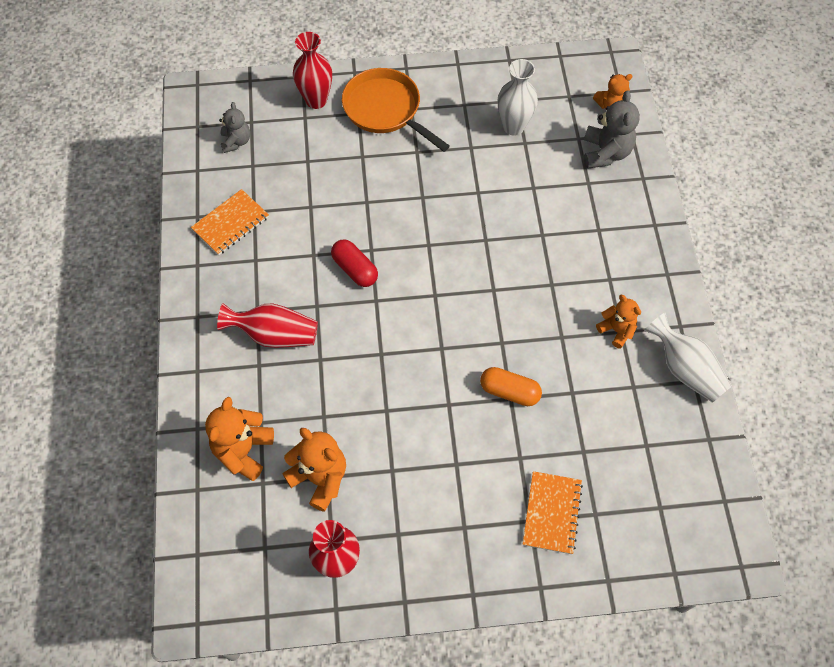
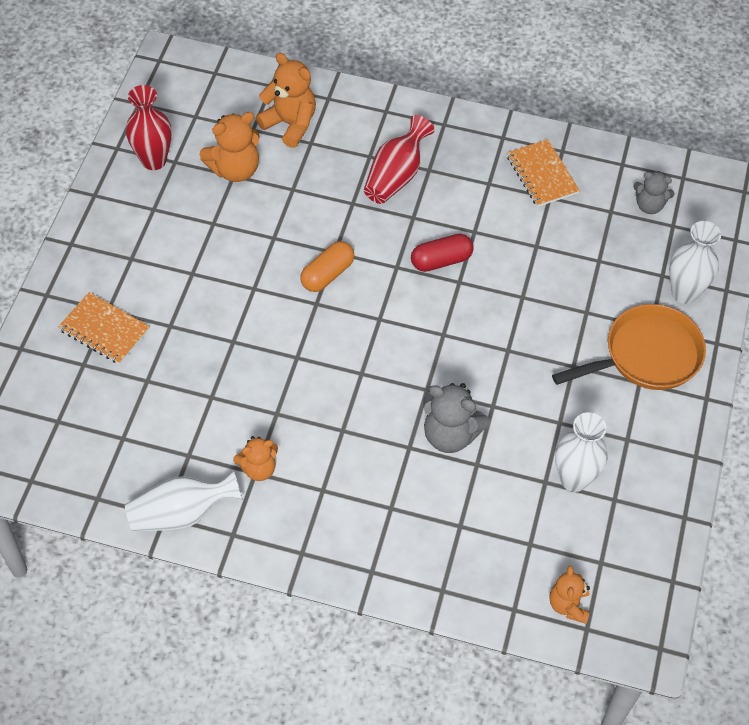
camera: 110 degrees right, 5 degrees down
(316, 100) = (684, 293): red vase -> white vase
(509, 391) = (240, 343): orange capsule -> orange capsule (327, 274)
(605, 153) = (496, 565): grey teddy bear -> grey teddy bear (450, 434)

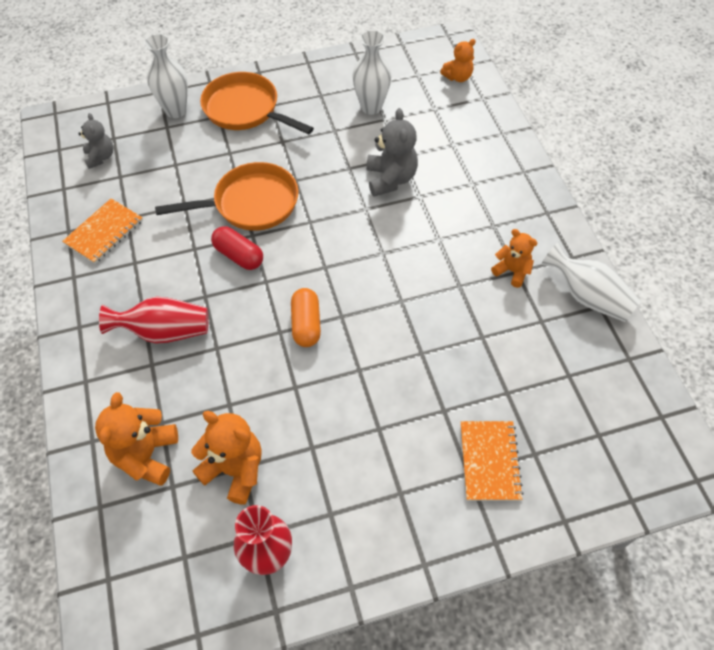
camera: 120 degrees left, 0 degrees up
(327, 274) = (306, 324): orange capsule -> orange capsule turned 75 degrees clockwise
(501, 298) = (251, 203): none -> orange pan

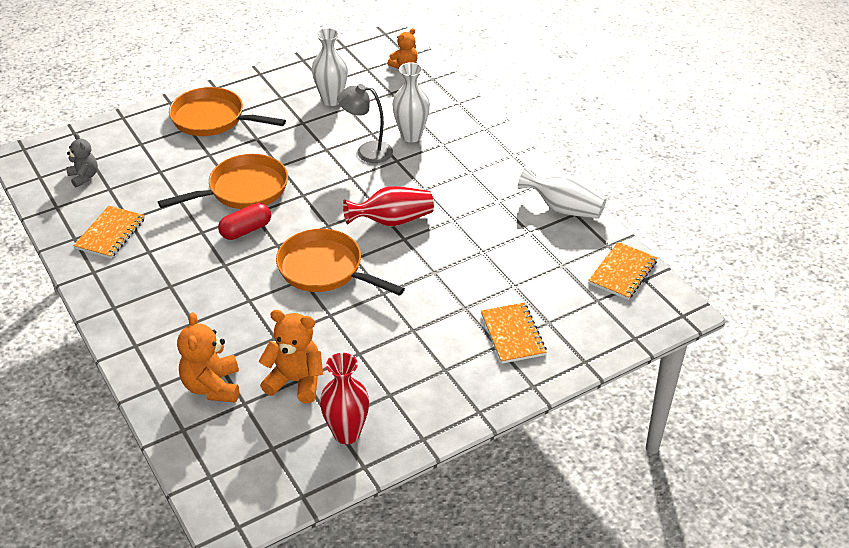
camera: 15 degrees left, 15 degrees down
(164, 331) = (196, 297): red vase -> red vase (392, 221)
(176, 110) = (145, 129): white vase -> white vase (411, 136)
(239, 255) = (246, 230): red capsule -> red capsule turned 60 degrees counterclockwise
(306, 324) = (325, 269): orange capsule -> orange pan
(390, 179) = (367, 152): grey teddy bear -> grey lamp
(512, 271) = (494, 201): orange teddy bear -> none
(637, 401) = (622, 272): none -> orange notebook

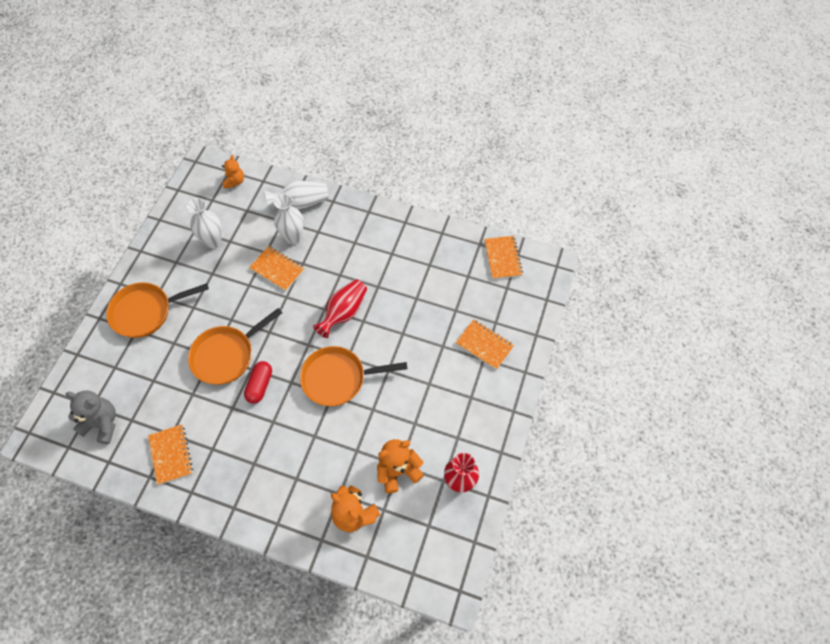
camera: 40 degrees left, 20 degrees up
(84, 177) = (102, 423): grey teddy bear -> grey teddy bear, size x1.57
(243, 190) = (226, 355): orange pan -> orange pan turned 150 degrees counterclockwise
(367, 152) = (277, 269): grey lamp -> orange notebook
(563, 209) = (432, 234): white vase -> white vase (301, 203)

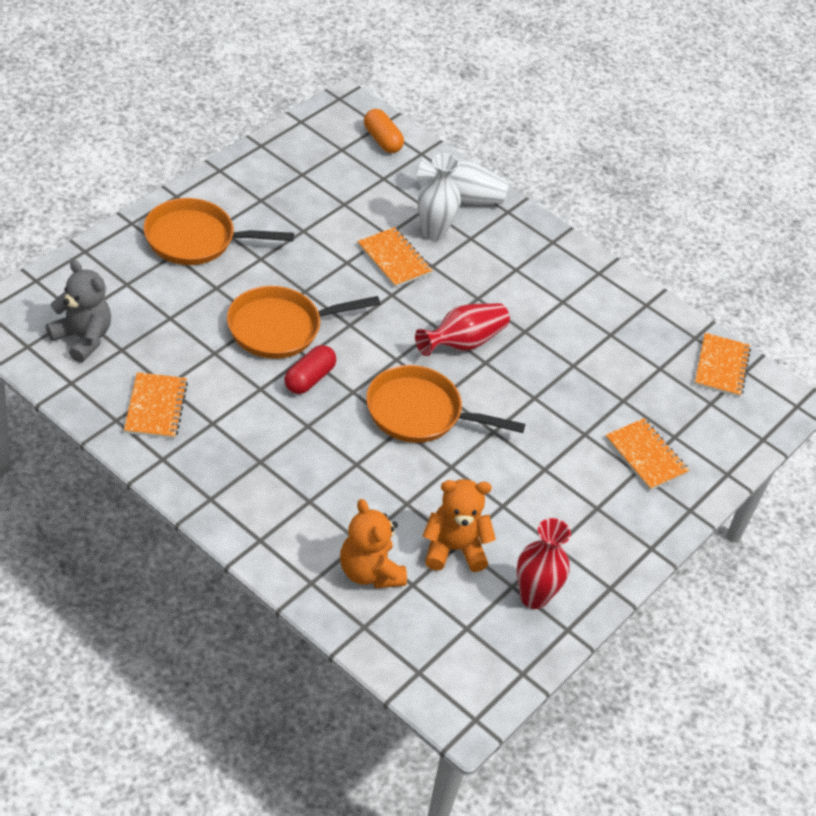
camera: 15 degrees right, 15 degrees down
(213, 241) = (322, 196): white vase -> none
(235, 181) = (382, 140): orange teddy bear -> orange capsule

